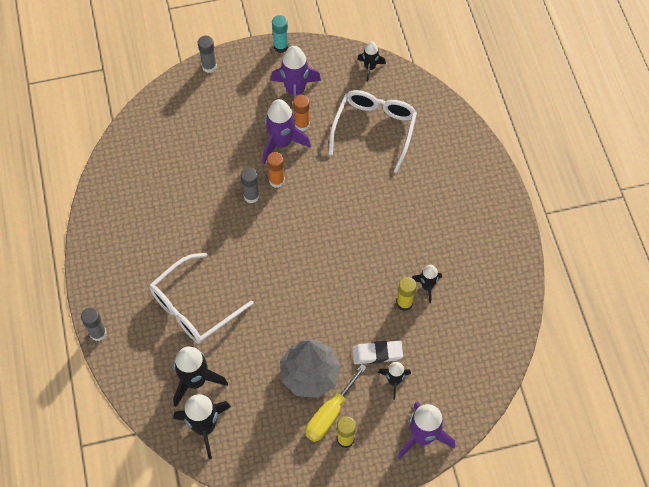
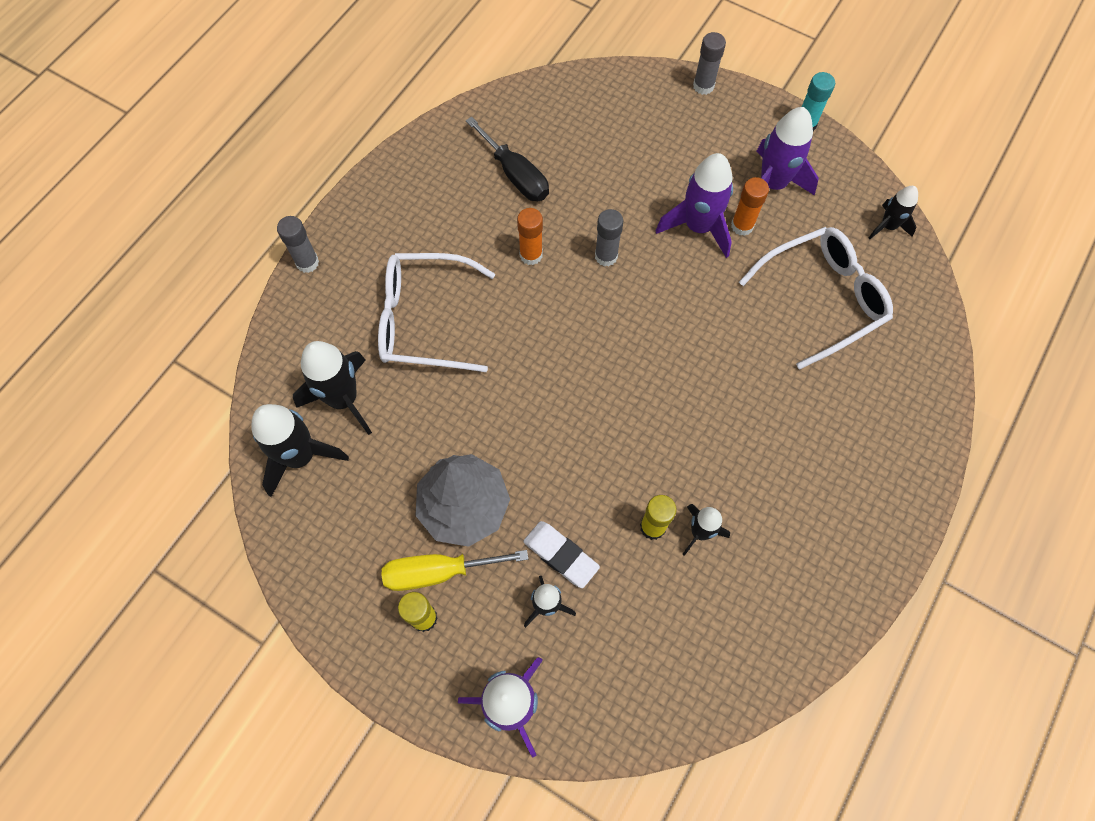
camera: 45 degrees right, 5 degrees up
(160, 193) = (515, 175): none -> black screwdriver
(277, 181) = (650, 263): orange glue stick -> orange glue stick (531, 255)

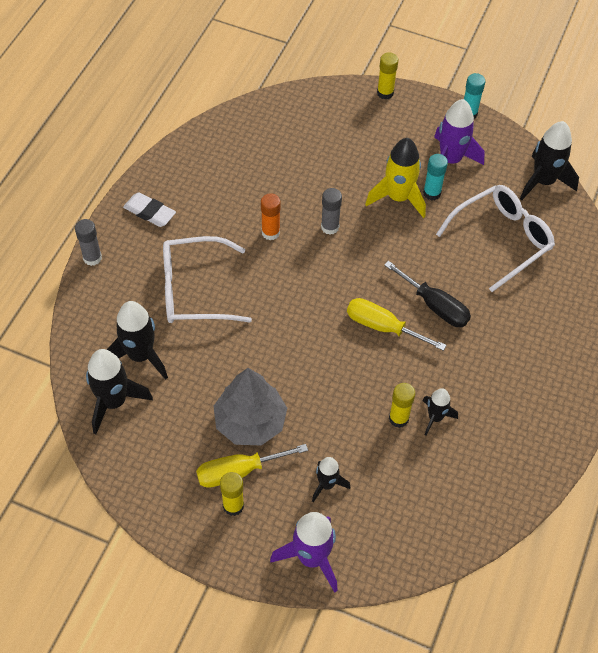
camera: 10 degrees left, 10 degrees down
(515, 175) = (248, 174): black screwdriver -> black screwdriver (435, 306)
(561, 555) = (331, 447): white eraser -> white eraser (150, 212)
(652, 399) = (383, 327): none -> yellow screwdriver
(698, 227) = (398, 198): purple rocket -> yellow rocket
(703, 86) = (385, 93): grey glue stick -> yellow glue stick
(742, 226) = (432, 193): orange glue stick -> turquoise glue stick
(888, 226) = (543, 181): black rocket -> black rocket, size x1.72

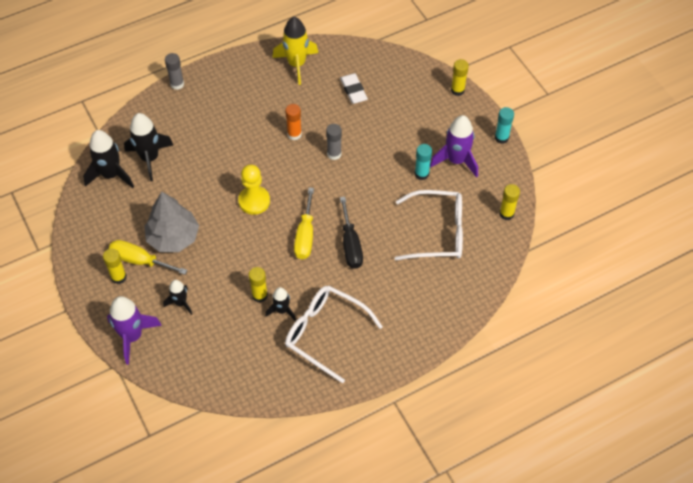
camera: 40 degrees right, 0 degrees up
(150, 212) = (235, 77): white eraser -> white eraser (353, 90)
(194, 290) = (216, 140): white glasses -> white glasses (325, 333)
(297, 326) = (254, 201): none -> yellow pawn
(383, 327) = (305, 235): yellow screwdriver -> yellow screwdriver turned 150 degrees counterclockwise
(398, 198) = (396, 163): yellow rocket -> yellow rocket (296, 64)
(543, 181) = (506, 214): black rocket -> yellow glue stick

